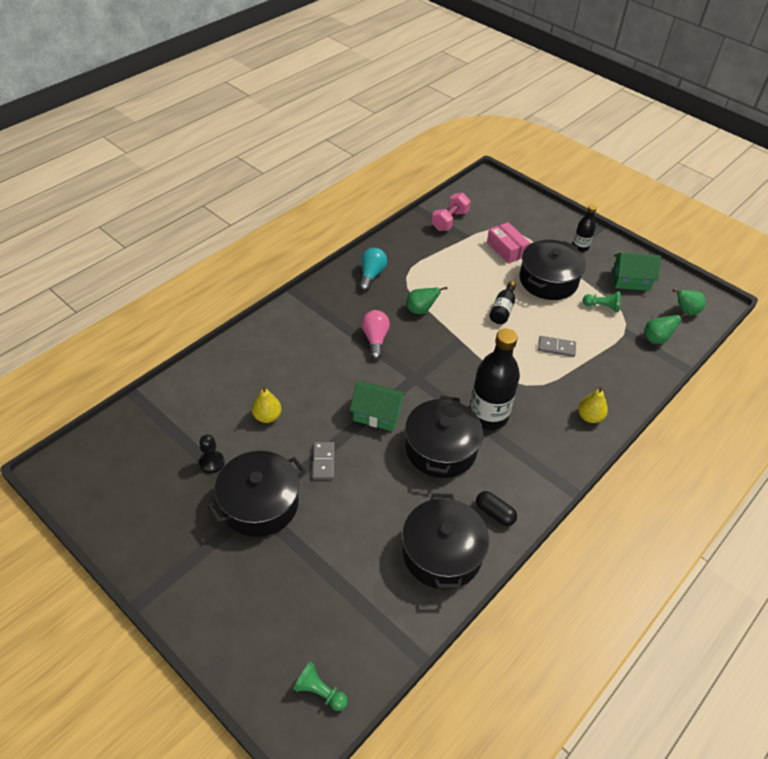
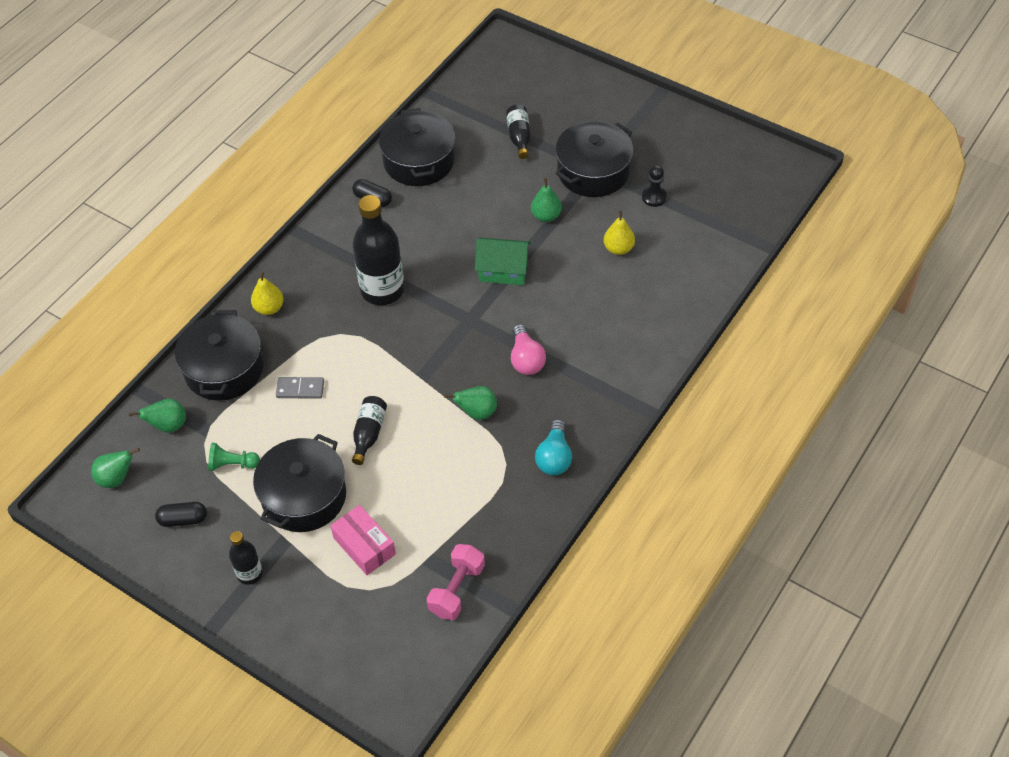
camera: 175 degrees right, 5 degrees up
(320, 692) = (500, 64): green pawn -> none
(323, 461) = (546, 216): grey domino -> green pear
(325, 565) = (519, 137): none -> black bottle
(441, 449) = (430, 247): black pot -> black pot (224, 369)
(630, 281) = (183, 519): green house -> black capsule

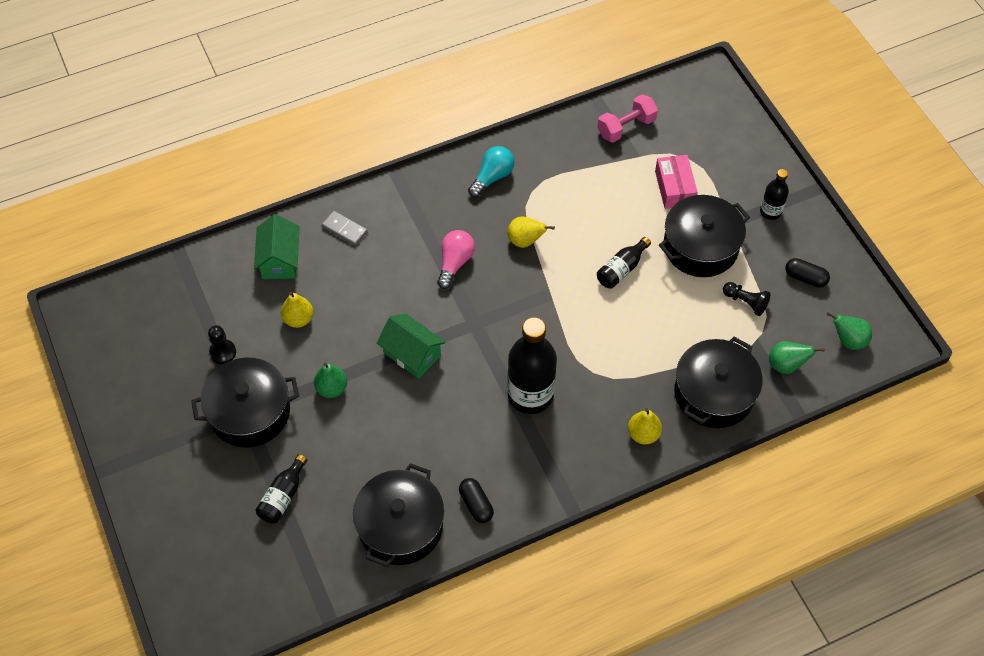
camera: 150 degrees left, 5 degrees up
(232, 464) = (745, 302): green pawn -> black pawn
(300, 389) = (656, 338): grey domino -> grey domino (344, 229)
(477, 412) = (525, 241): green pear -> yellow pear
(678, 283) = (280, 260): none -> green house

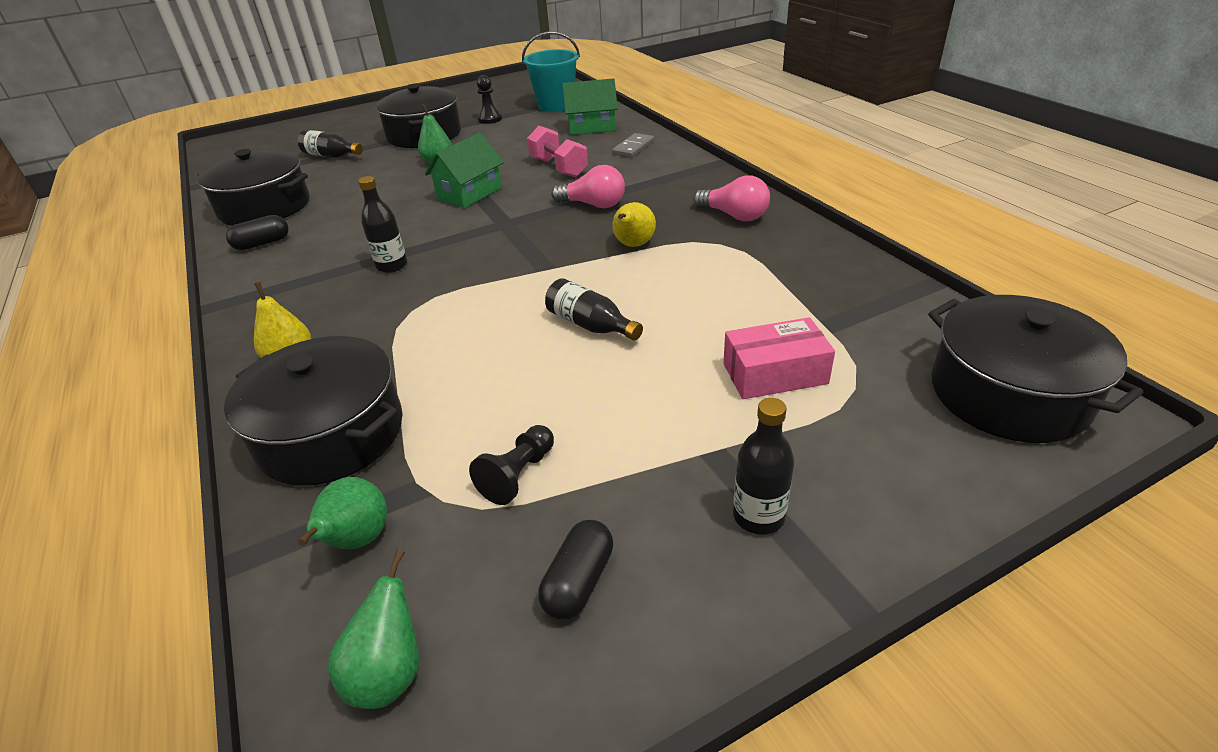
camera: 90 degrees right, 20 degrees down
(202, 291) = (556, 105): none -> turquoise bucket
(298, 319) = (522, 141): yellow pear -> none
(492, 177) = (734, 216): turquoise light bulb -> pink light bulb
(530, 395) = (392, 266): black bottle -> black bottle, size x0.52
(626, 127) = (888, 315): pink dumbbell -> pink dumbbell (558, 167)
(700, 247) = (646, 410): black pot -> black pot (1008, 393)

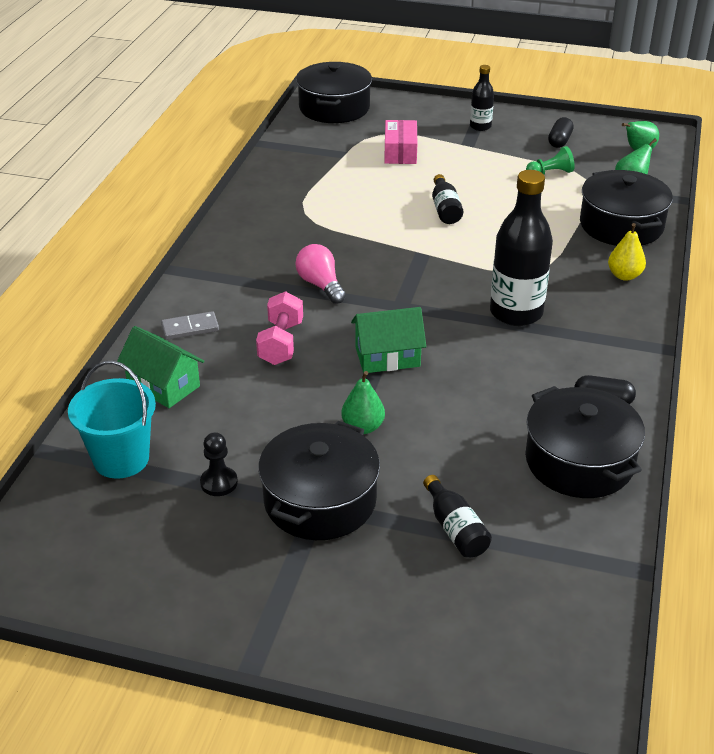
camera: 140 degrees left, 0 degrees up
(392, 266) = (516, 313): black bottle -> black bottle, size x1.93
(518, 475) = (550, 173): black pawn -> green pawn
(579, 581) = (559, 141): black capsule -> black capsule turned 45 degrees counterclockwise
(633, 245) = (351, 239): yellow pear -> none
(734, 216) = (260, 224): pink light bulb -> none
(774, 373) = (400, 152): pink box -> pink box turned 60 degrees clockwise

